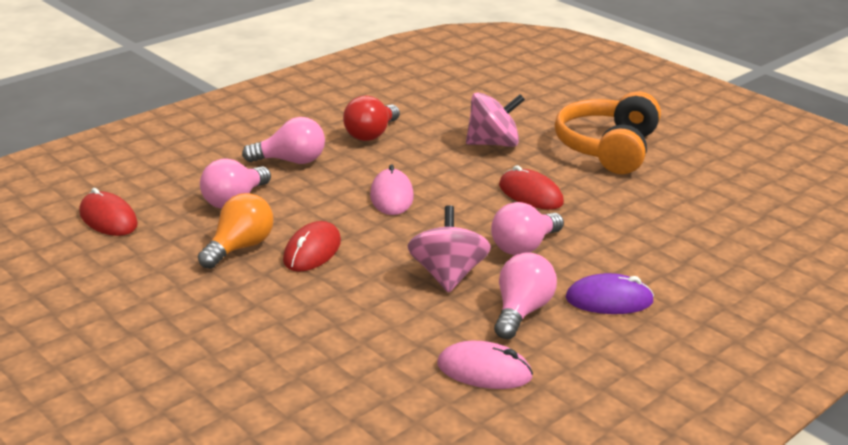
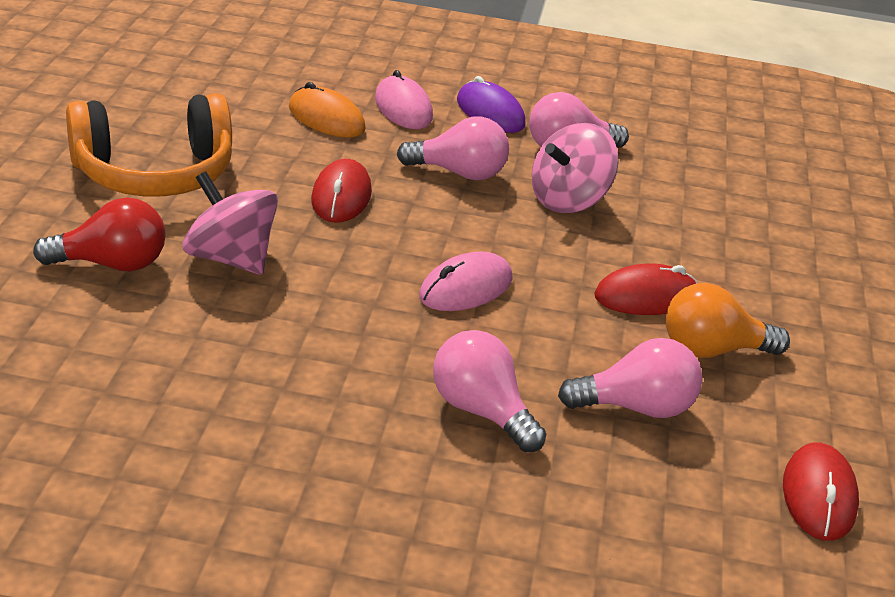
camera: 130 degrees left, 5 degrees up
(371, 134) = (316, 373): red light bulb -> red light bulb (112, 264)
(484, 371) = (669, 145): pink mouse -> pink mouse (403, 108)
(645, 225) = (326, 118): none -> orange mouse

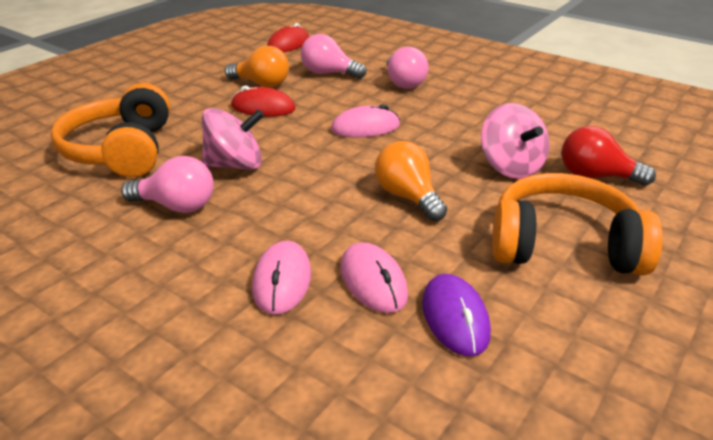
camera: 150 degrees left, 0 degrees up
(326, 118) = (373, 281): orange mouse -> pink mouse
(341, 196) = (408, 197): red mouse -> orange light bulb
(459, 173) = (295, 200): pink light bulb -> none
(490, 113) = (199, 258): purple mouse -> purple mouse (455, 317)
(717, 195) = (121, 150): none -> orange headphones

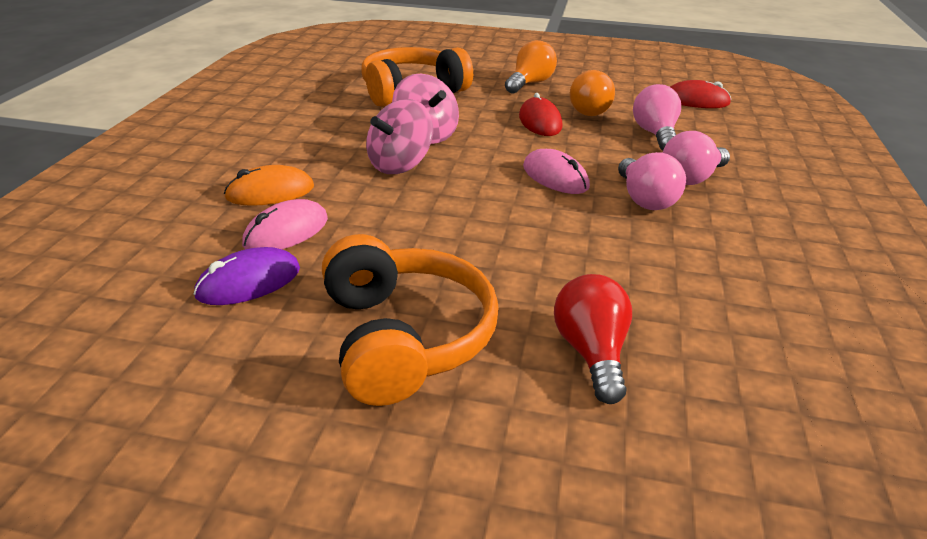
camera: 65 degrees right, 0 degrees up
(176, 206) = (348, 130): pink light bulb -> pink light bulb (645, 199)
(282, 281) = (270, 192): pink mouse -> orange mouse
(408, 197) = (435, 224): orange light bulb -> orange light bulb (530, 83)
(510, 167) = (554, 280): pink spinning top -> pink spinning top (400, 165)

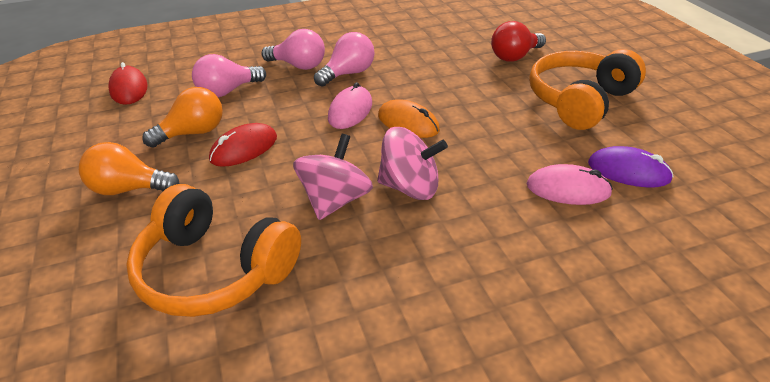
camera: 120 degrees left, 5 degrees up
(270, 192) = (538, 233): orange mouse -> orange mouse (408, 123)

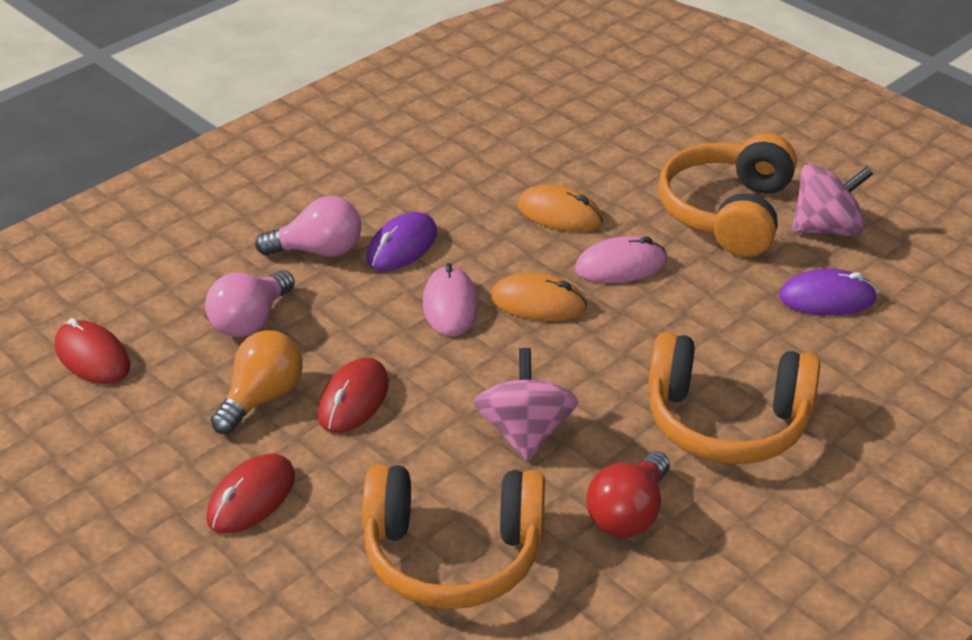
camera: 25 degrees left, 0 degrees up
(129, 189) = (251, 498): orange light bulb -> red mouse
(348, 74) = (402, 246): pink light bulb -> purple mouse
(410, 187) = (600, 389): pink spinning top -> pink spinning top (826, 228)
(460, 77) = (560, 214): none -> orange mouse
(492, 237) = (726, 421): none -> orange headphones
(514, 56) = (610, 160): red light bulb -> red light bulb (628, 514)
(568, 189) = (774, 340): pink mouse -> pink mouse (620, 265)

